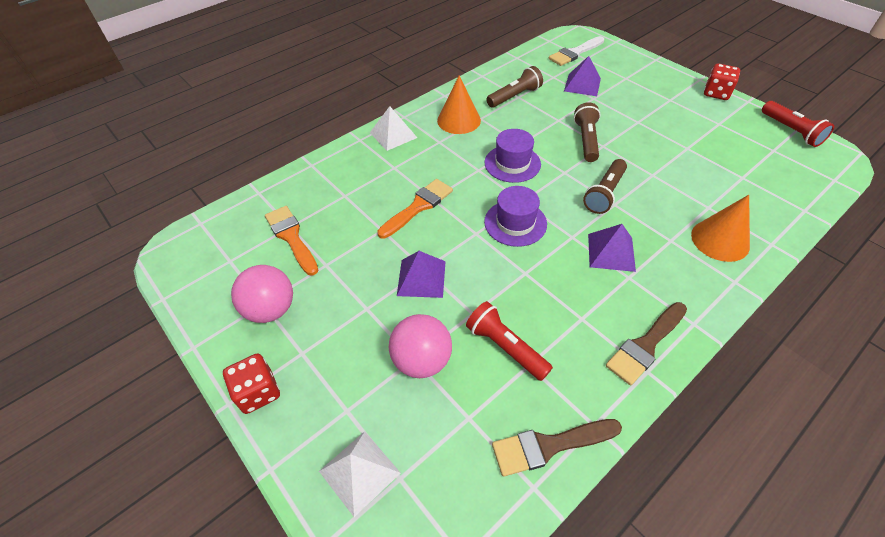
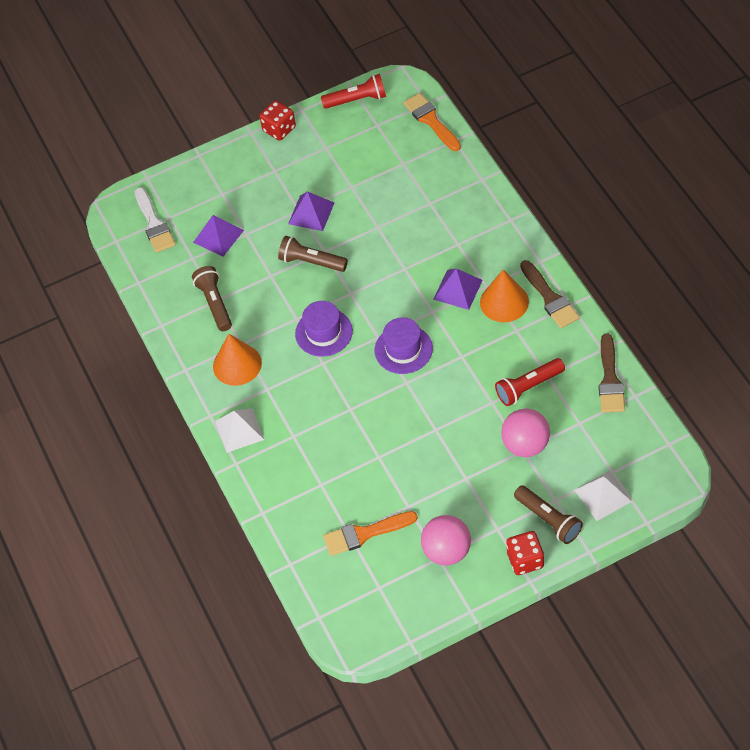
camera: 70 degrees left, 5 degrees up
(418, 207) = (358, 422): orange brush -> orange brush (431, 120)
(421, 278) = (445, 433): purple pyramid -> purple pyramid (311, 213)
(604, 193) = (389, 271): brown flashlight -> brown flashlight (548, 519)
(720, 240) = (467, 211): orange cone -> orange cone (504, 302)

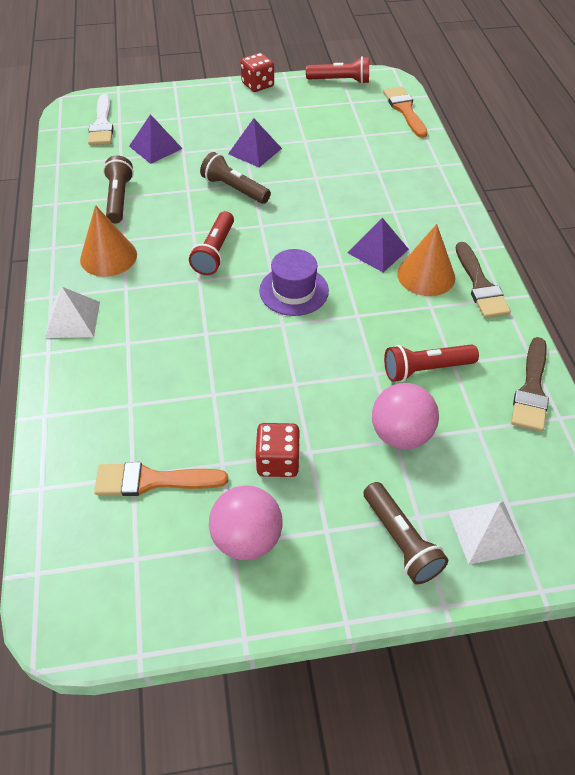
camera: 10 degrees right, 5 degrees down
(324, 332) = (215, 252): purple hat -> red flashlight
(525, 560) = (349, 588): red dice -> red dice (278, 461)

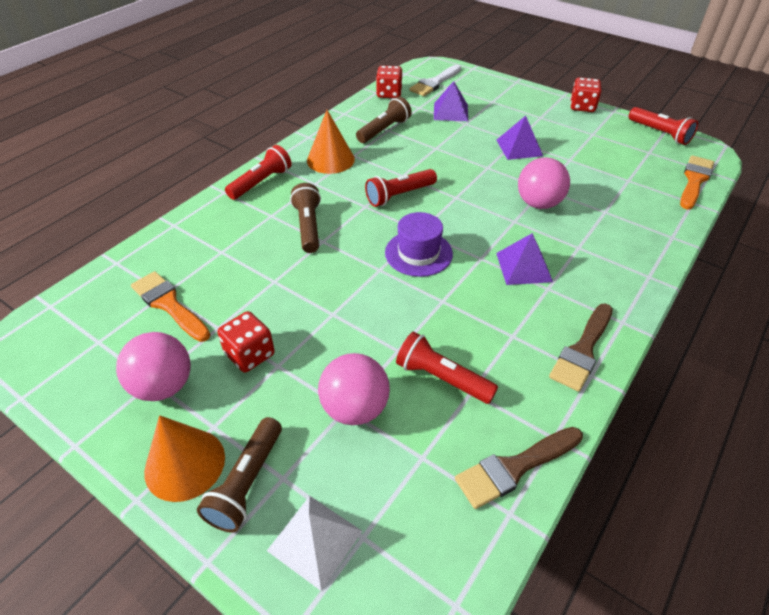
camera: 45 degrees right, 5 degrees down
(72, 159) = (389, 94): none -> red dice
(72, 319) = (261, 182): white pyramid -> red flashlight
(234, 189) = (469, 164): brown flashlight -> brown flashlight (308, 227)
(327, 192) = (538, 204): none -> pink ball
(426, 275) = (541, 310): orange cone -> orange cone (185, 464)

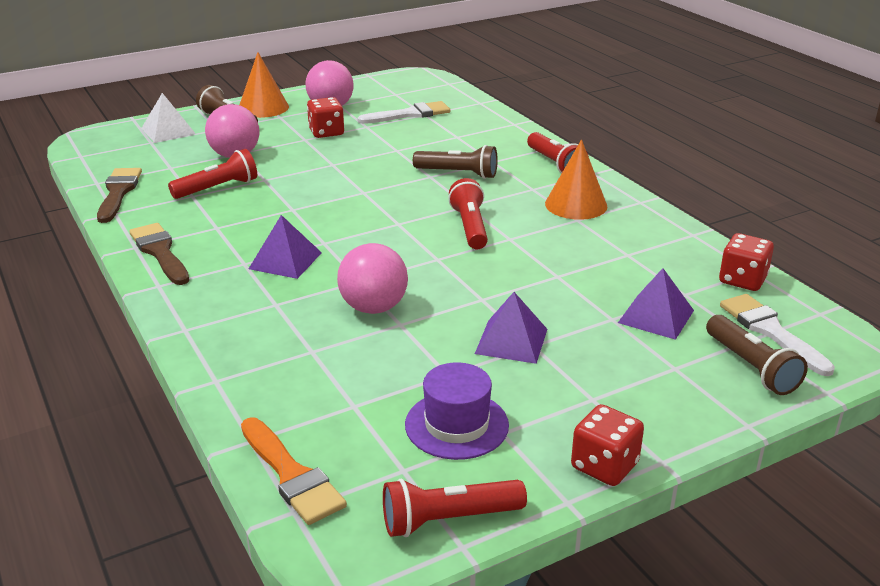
camera: 115 degrees right, 15 degrees down
(169, 304) = (409, 114): orange brush -> white brush
(384, 130) = (628, 251): brown flashlight -> brown flashlight (751, 367)
(418, 253) = (365, 214): purple hat -> purple hat (456, 425)

